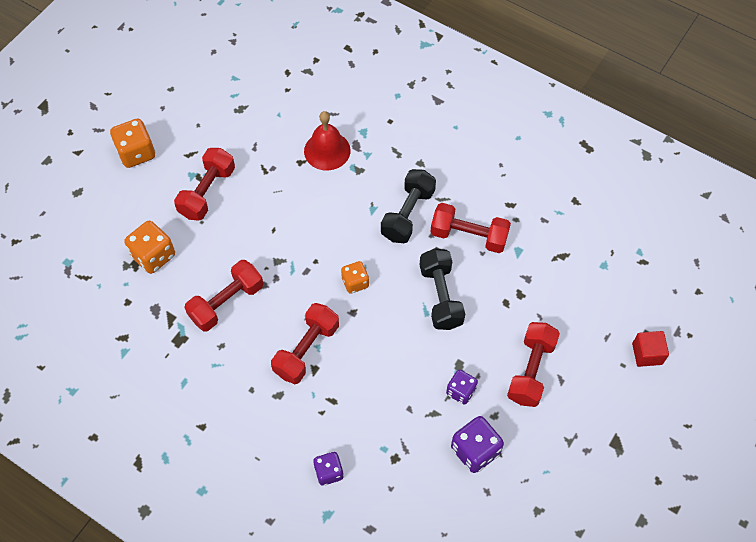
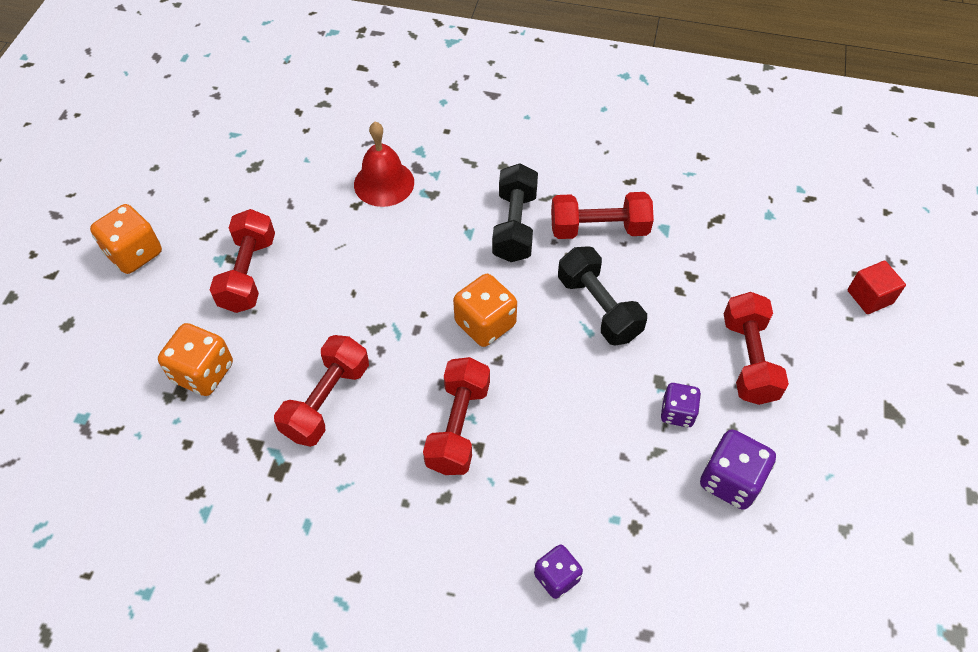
camera: 20 degrees left, 5 degrees down
(355, 282) = (485, 324): orange dice -> orange dice, size x1.57

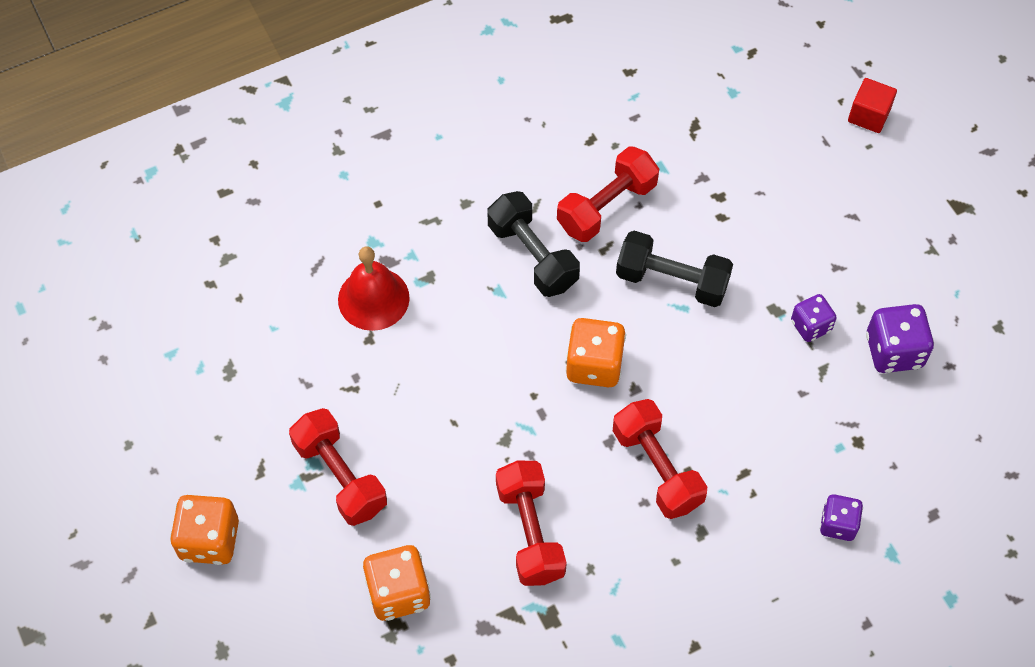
camera: 40 degrees left, 5 degrees up
(748, 359) = (824, 239): red dumbbell -> none

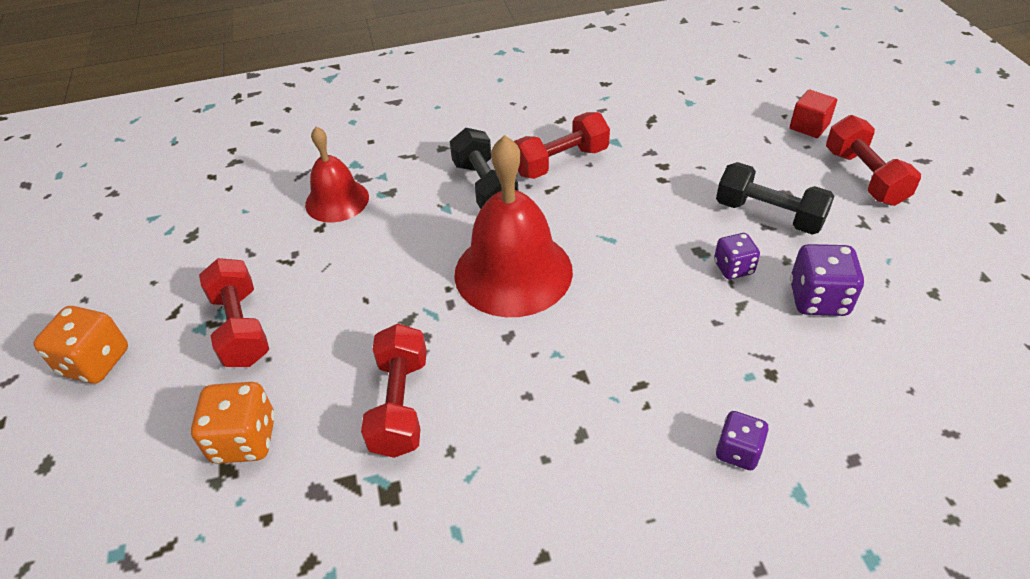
camera: 15 degrees right, 15 degrees down
(594, 365) = (513, 272): orange dice -> red bell
(657, 468) = (549, 366): red dumbbell -> red dumbbell (864, 177)
(672, 280) = (605, 218): black dumbbell -> black dumbbell (769, 215)

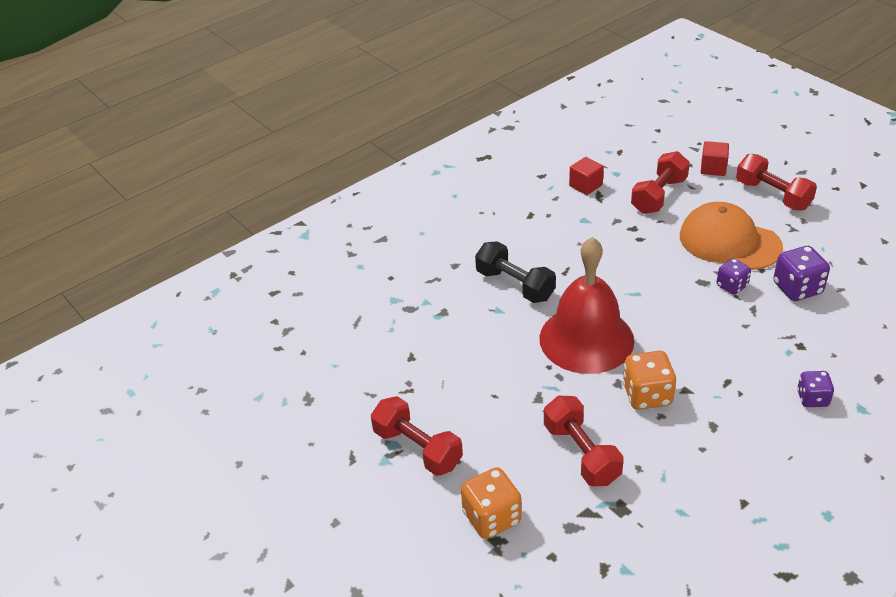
camera: 25 degrees left, 5 degrees down
(95, 362) = (323, 514): orange dice -> orange dice (647, 395)
(337, 200) = (406, 332): red bell -> none
(560, 162) = (556, 248): red dumbbell -> red dumbbell (659, 195)
(644, 106) = (585, 185): none -> red cube
(769, 215) = (729, 241): black dumbbell -> orange cap

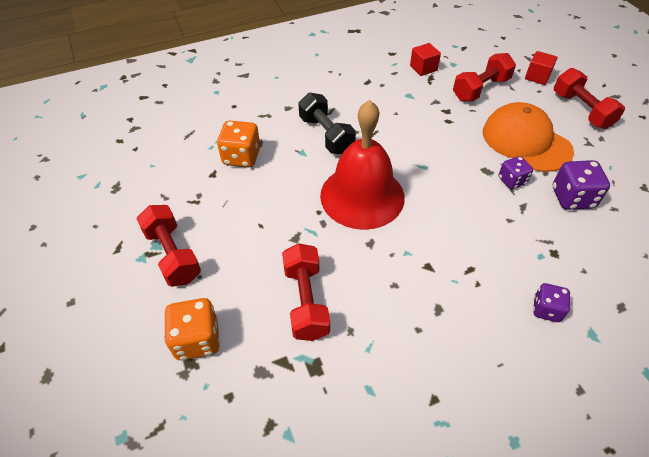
camera: 15 degrees right, 10 degrees up
(647, 395) = (390, 262): orange dice -> orange dice (241, 157)

